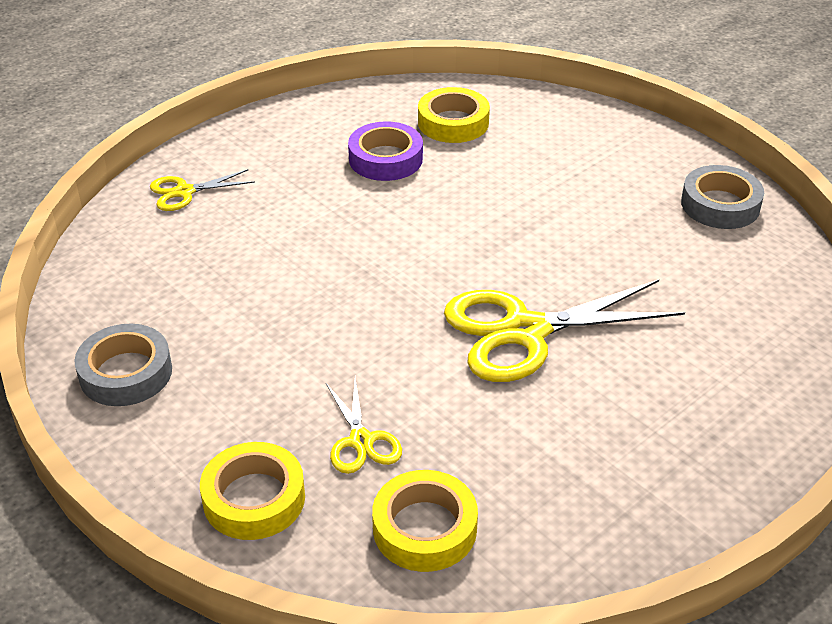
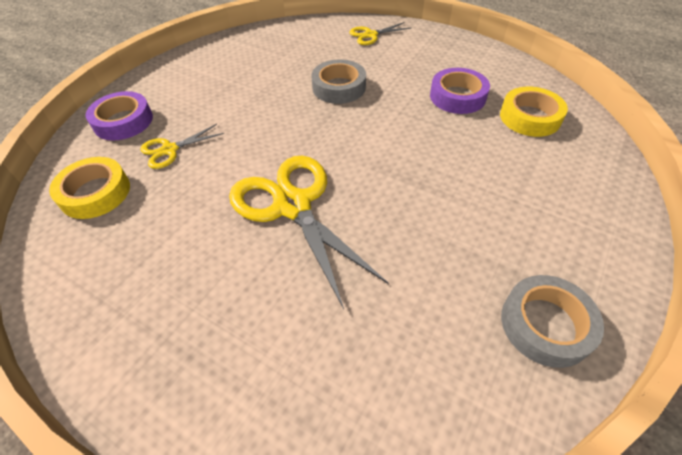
camera: 75 degrees right, 10 degrees up
(126, 373) = (214, 58): grey tape -> grey tape (339, 87)
(184, 192) = (371, 35): yellow scissors -> yellow scissors turned 75 degrees counterclockwise
(254, 498) = (123, 121): yellow tape -> purple tape

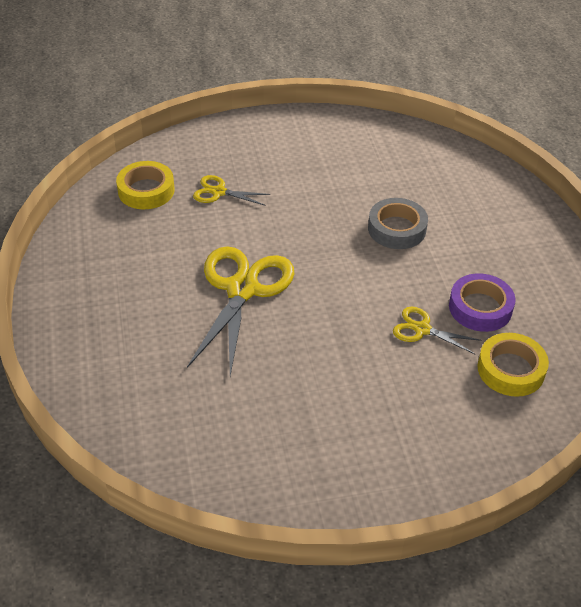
camera: 45 degrees right, 5 degrees down
(123, 121) = (216, 148): purple tape -> none
(371, 35) = (499, 200): yellow scissors -> yellow scissors (422, 329)
(545, 324) = (283, 477): grey tape -> none

